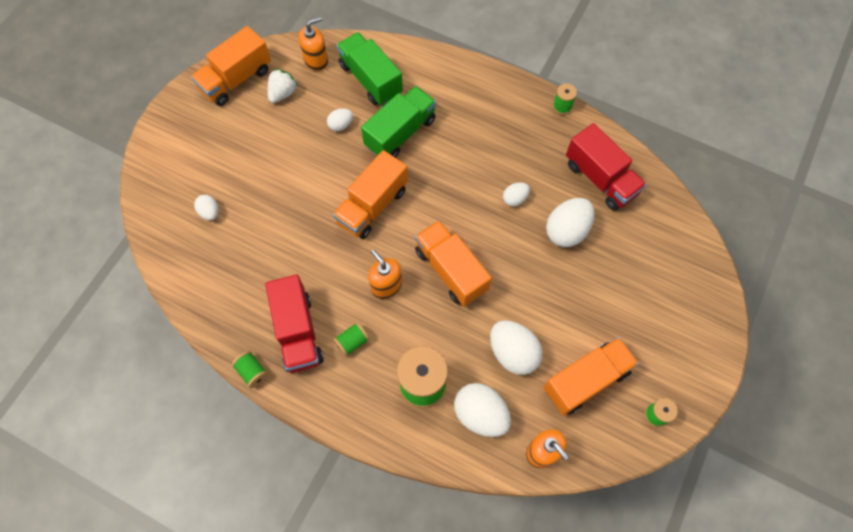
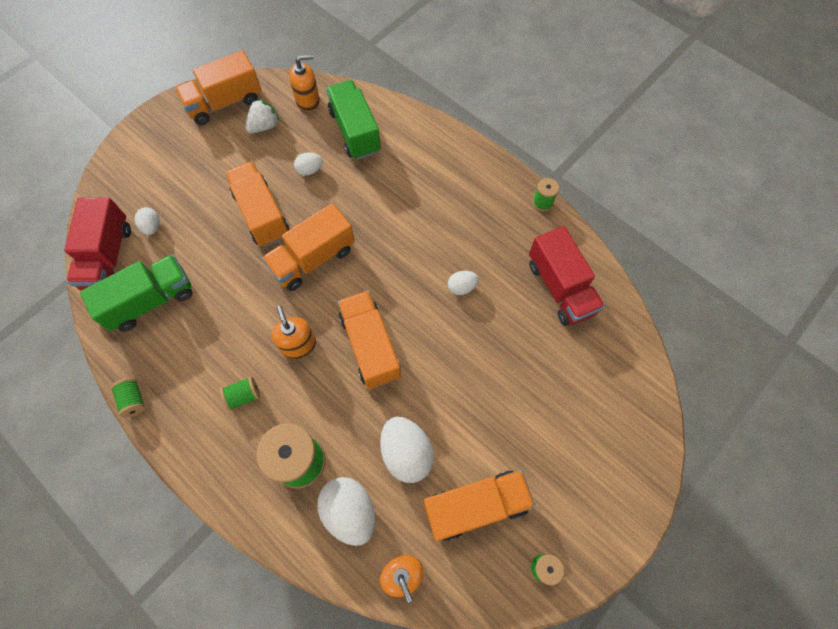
camera: 15 degrees right, 0 degrees up
(298, 332) = (193, 370): red truck -> red truck (108, 257)
(310, 176) = (261, 214): none -> orange truck
(400, 133) = (366, 191): green truck -> green truck (151, 301)
(566, 231) = (506, 335): white egg -> none

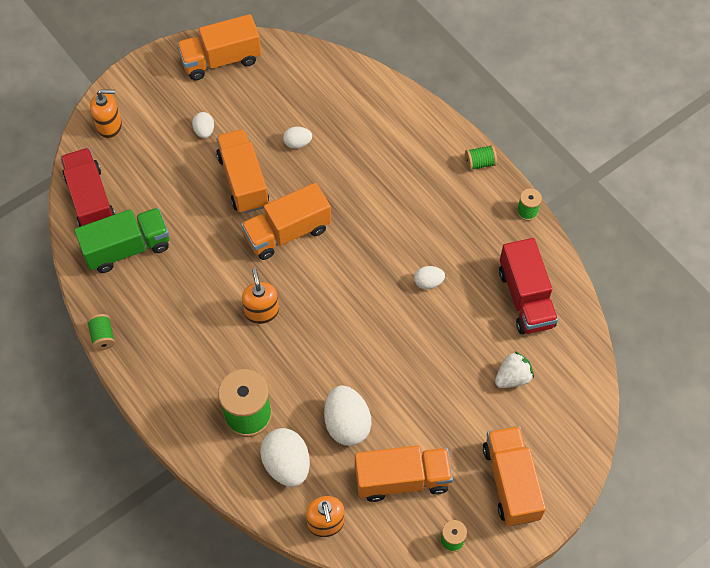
camera: 10 degrees right, 5 degrees down
(108, 257) = (91, 200): red truck -> red truck turned 150 degrees clockwise
(152, 227) = (135, 177): white egg -> white egg (204, 131)
(244, 396) = (204, 349): green spool -> green spool (479, 163)
(264, 126) = (258, 91): white strawberry -> white strawberry (512, 377)
(308, 101) = (306, 70): orange soap dispenser -> orange soap dispenser (109, 126)
(355, 131) = (349, 110): green truck -> none
(370, 346) = (329, 323): orange truck -> orange truck (511, 482)

